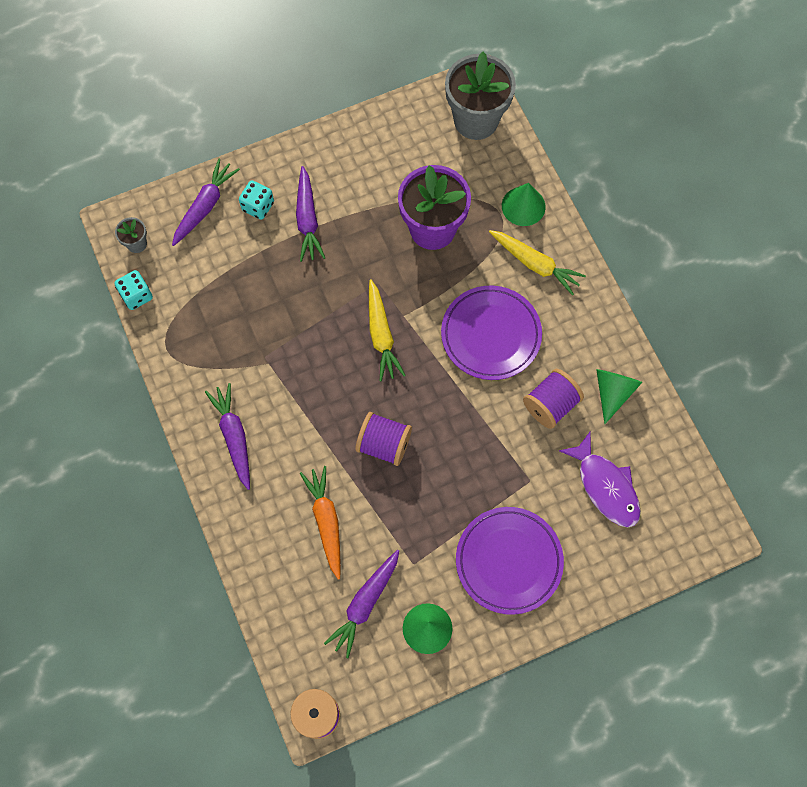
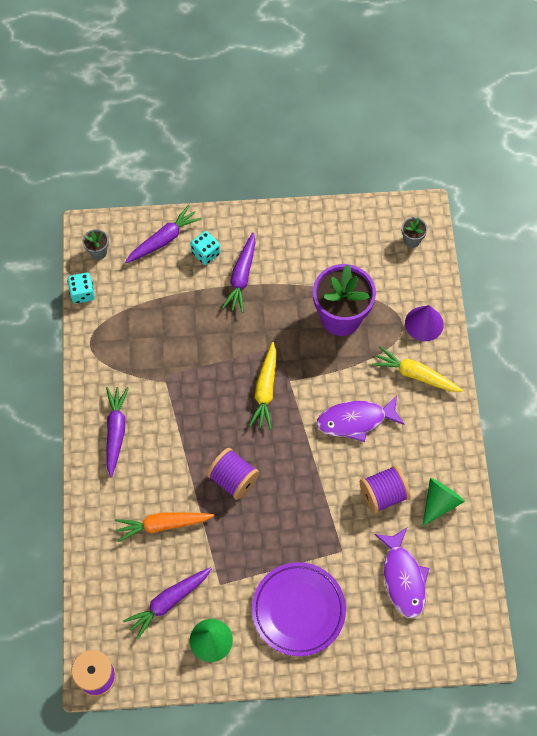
camera: 20 degrees right, 5 degrees down
(326, 521) = (163, 525): orange carrot -> orange carrot turned 105 degrees counterclockwise
(476, 120) = (411, 240): grey flower pot -> grey flower pot, size x0.43
(490, 335) = (355, 420): purple plate -> purple fish
(523, 206) = (424, 323): green cone -> purple cone
(535, 264) = (415, 375): yellow carrot -> yellow carrot turned 150 degrees clockwise

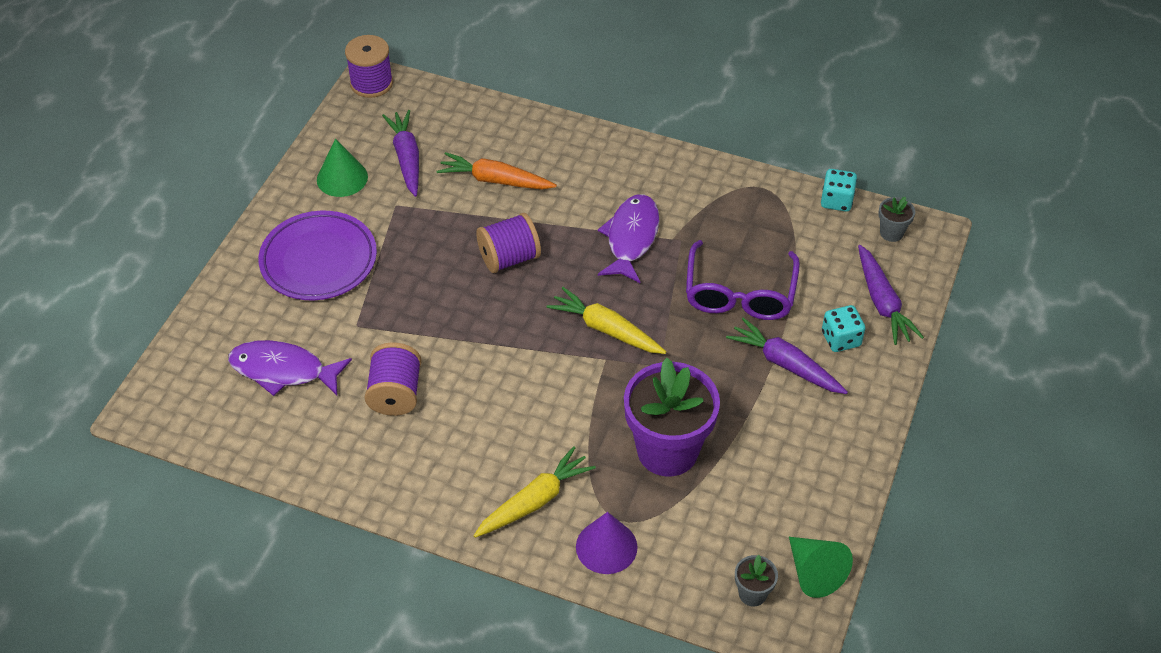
camera: 115 degrees right, 15 degrees down
(116, 431) = (633, 176): purple carrot -> none
(163, 525) = (495, 180): orange carrot -> orange carrot turned 90 degrees counterclockwise
(195, 323) = (739, 293): none -> purple glasses
(355, 420) = (510, 406): purple fish -> purple fish (631, 238)
(439, 502) = (346, 449): green cone -> green cone (814, 572)

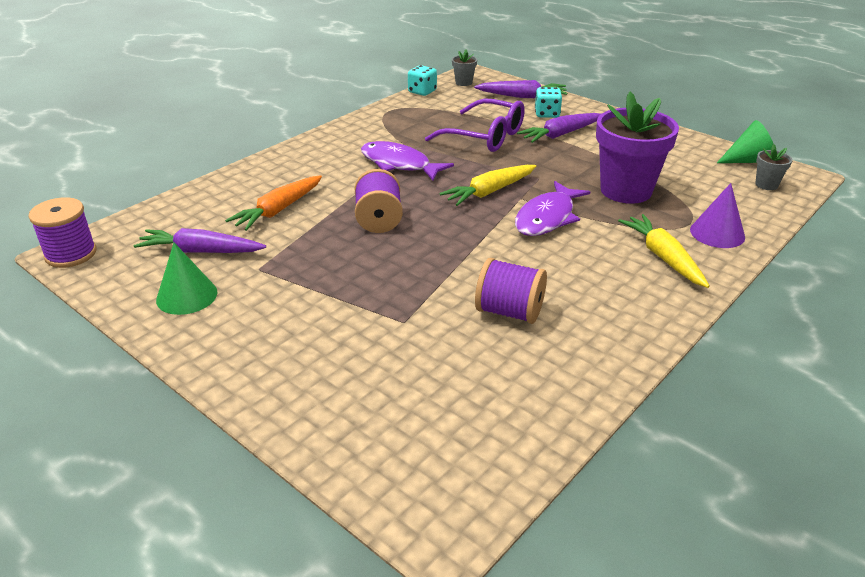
camera: 70 degrees left, 15 degrees down
(283, 370) = (438, 385): purple fish -> purple fish (547, 218)
(319, 260) = (293, 332): purple plate -> none

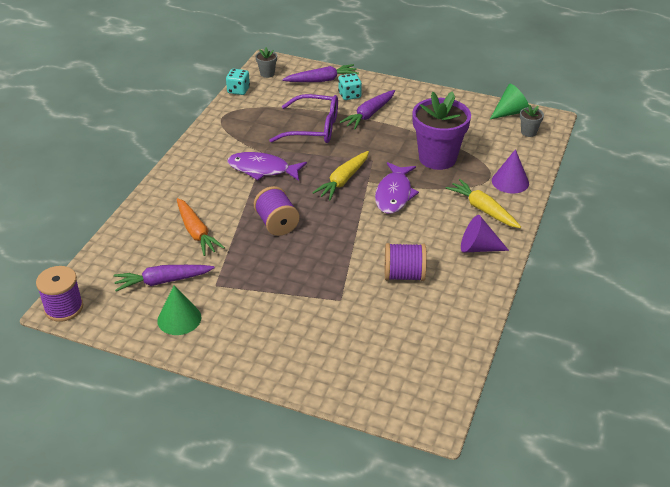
camera: 20 degrees left, 5 degrees up
(278, 210) = (196, 232): orange carrot -> orange carrot turned 45 degrees counterclockwise
(635, 301) = (478, 248): none -> purple cone

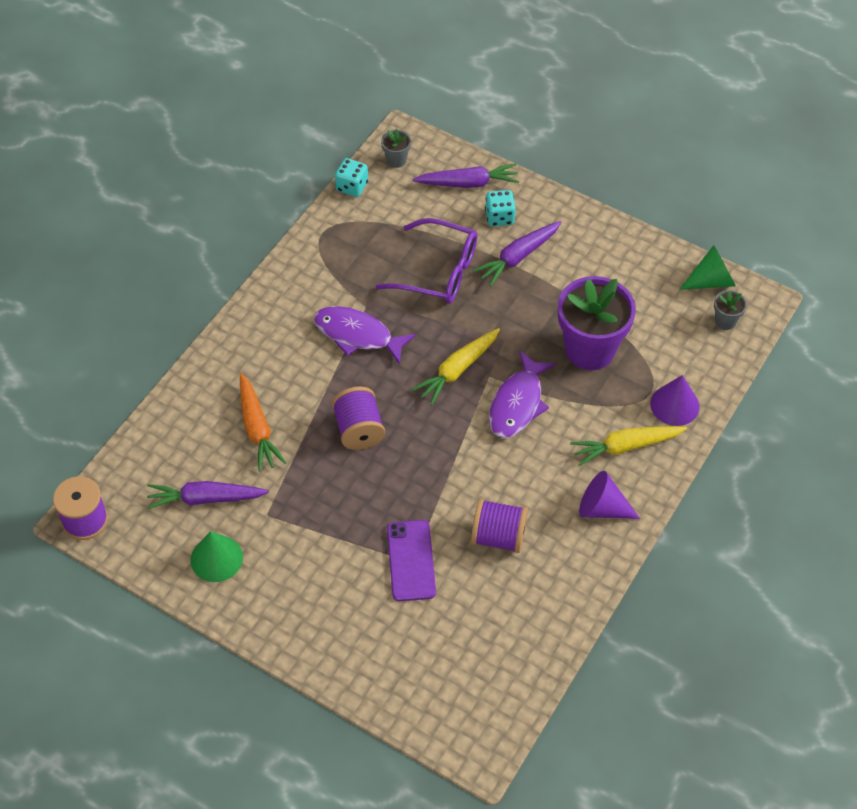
camera: 10 degrees right, 15 degrees up
(339, 299) = (411, 560): none -> purple phone
(483, 209) = (625, 447): yellow carrot -> yellow carrot turned 75 degrees counterclockwise

